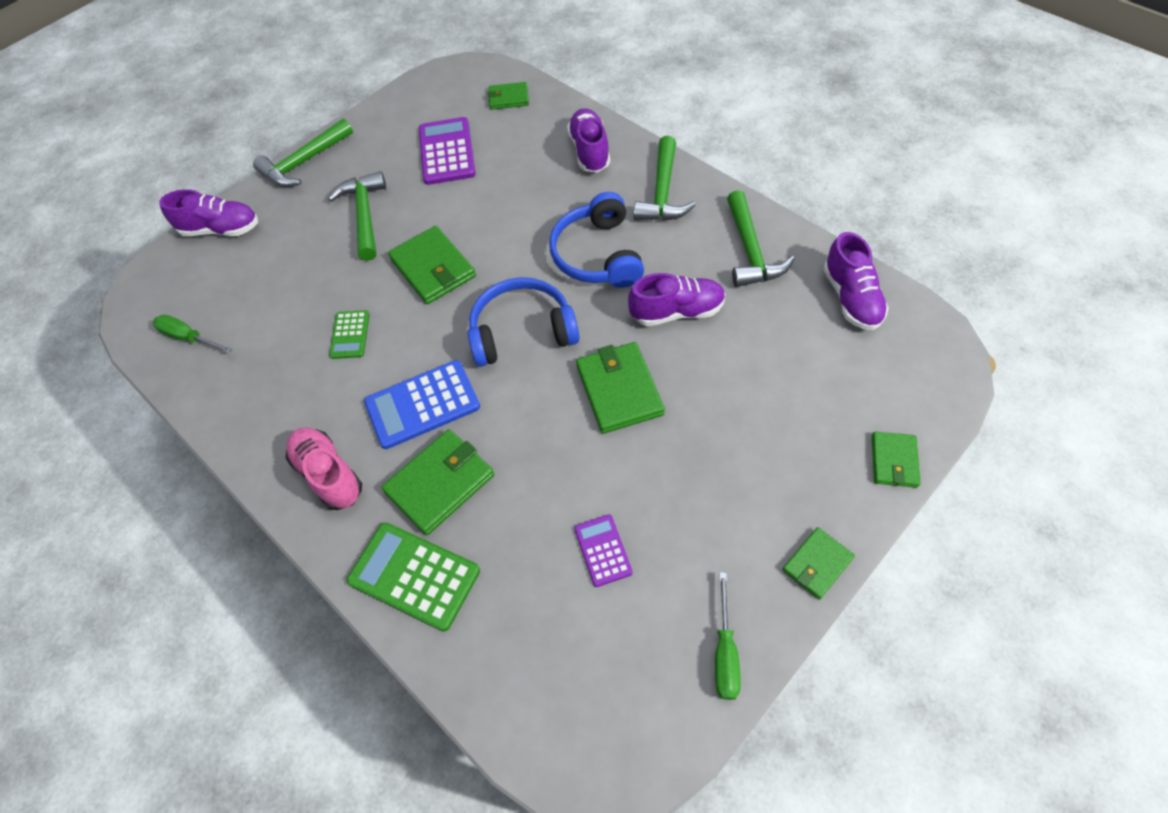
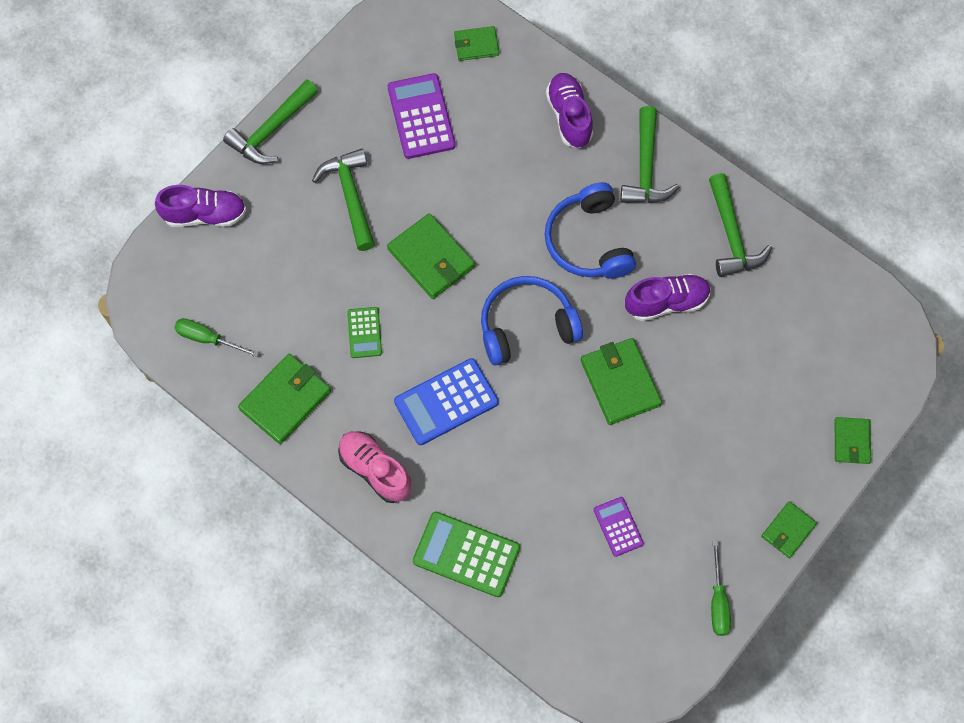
camera: 10 degrees left, 10 degrees up
(440, 483) = (474, 474): green wallet -> green wallet (285, 400)
(851, 298) = (822, 286): purple shoe -> none

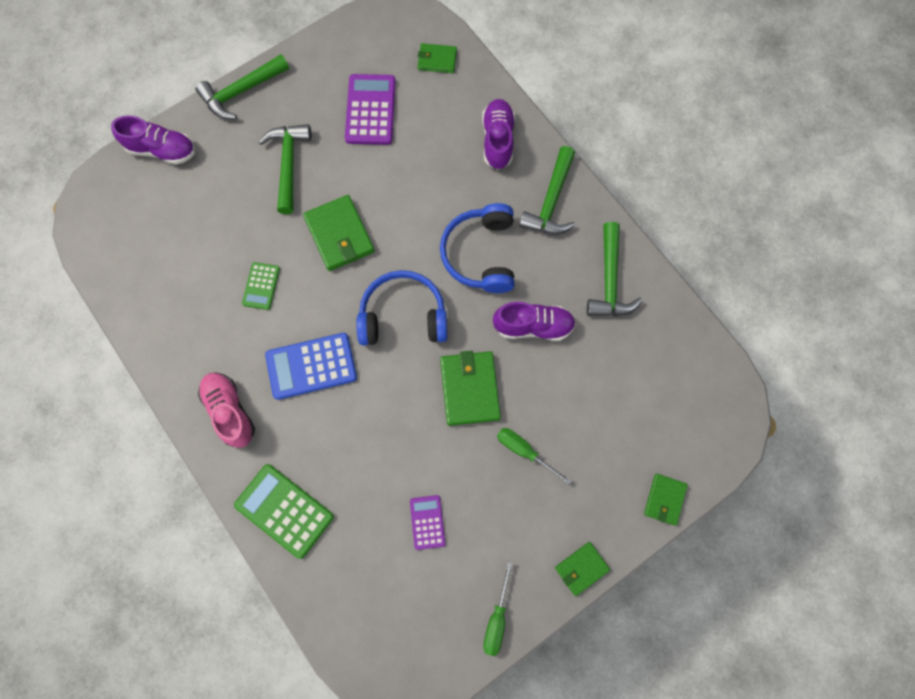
camera: 15 degrees right, 5 degrees up
(208, 339) = (127, 257): green screwdriver -> green screwdriver (524, 451)
(285, 400) = (174, 328): green wallet -> none

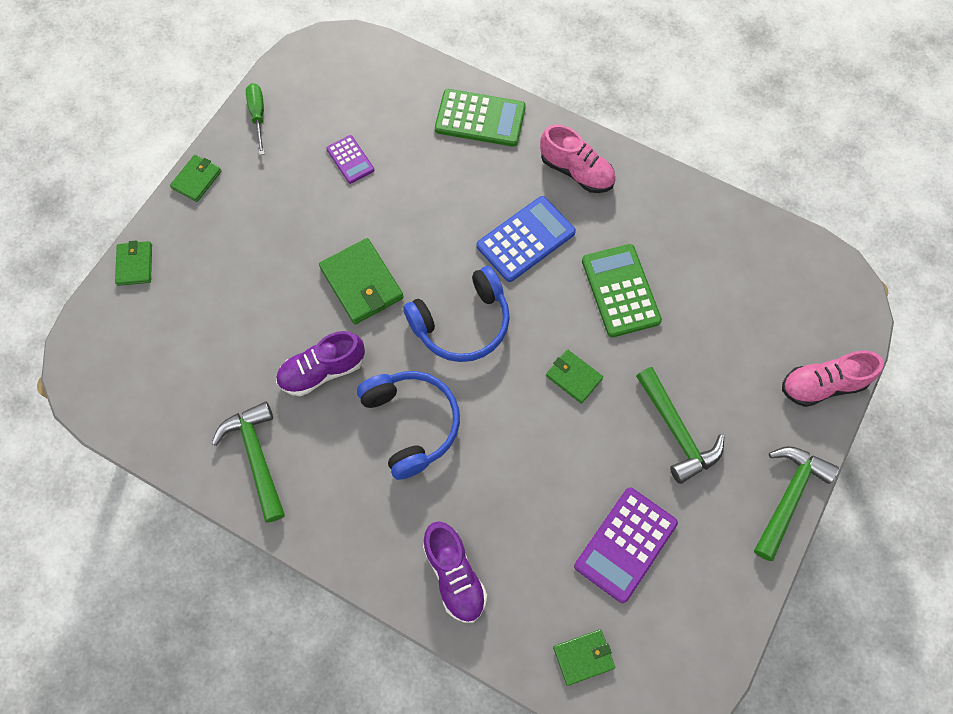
camera: 155 degrees right, 5 degrees down
(162, 150) = (822, 385): purple shoe -> pink shoe
(261, 286) = (620, 291): green calculator -> green calculator, size x1.76
(339, 235) = (573, 377): green wallet -> green wallet, size x0.60
(370, 110) = (625, 544): purple calculator -> purple calculator turned 60 degrees clockwise
(524, 451) = (285, 251): green screwdriver -> none
(551, 201) = (358, 523): green hammer -> none

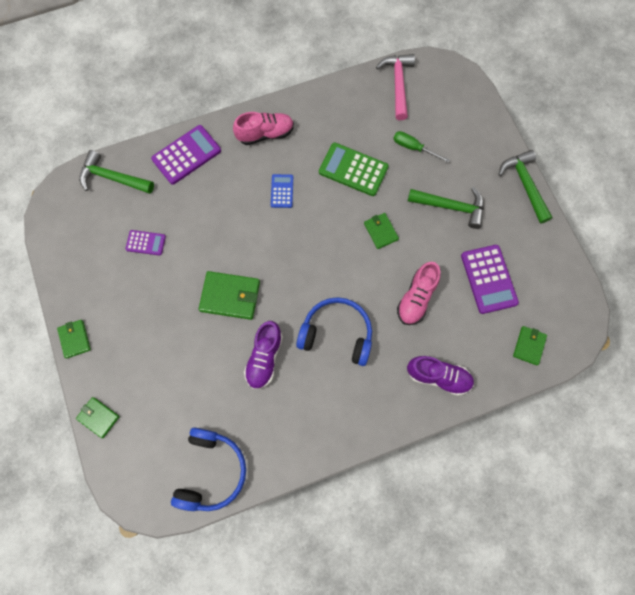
camera: 50 degrees left, 5 degrees up
(256, 456) = (285, 433): green hammer -> green hammer (112, 178)
(258, 116) = (65, 272): green screwdriver -> green screwdriver (413, 148)
(462, 323) = (302, 262): blue headphones -> blue headphones (211, 471)
(480, 119) = (186, 155): green calculator -> purple calculator
(526, 239) = (282, 191): blue calculator -> blue calculator, size x0.57
(573, 377) = (380, 231): green wallet -> green wallet turned 75 degrees clockwise
(773, 255) = (398, 84): none -> pink hammer
(822, 385) = (482, 122): pink shoe -> pink shoe (416, 298)

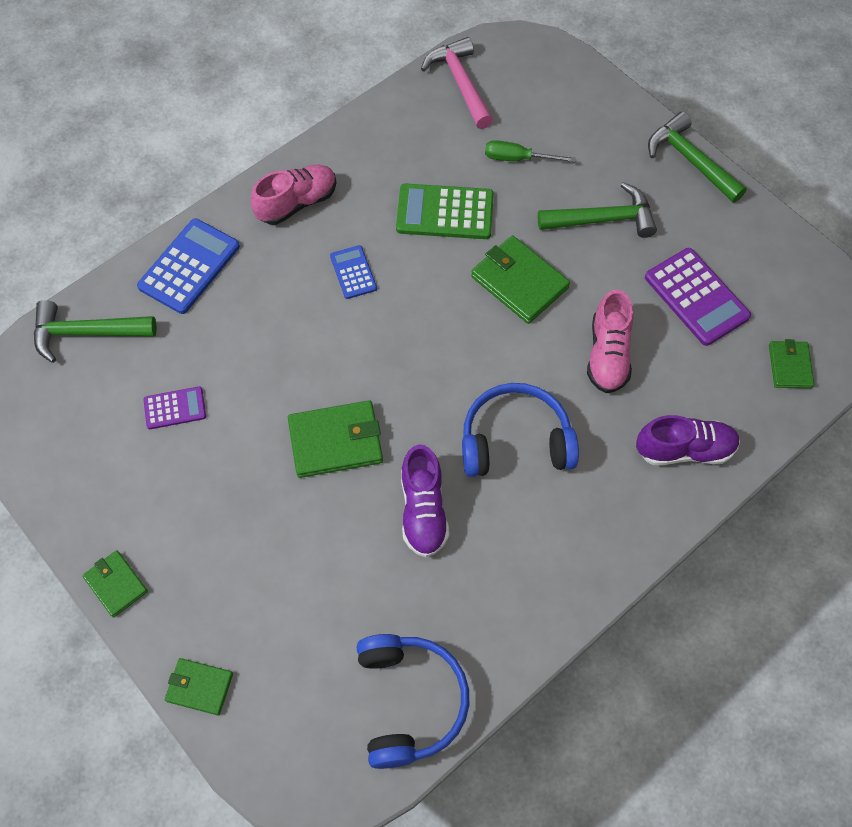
camera: 20 degrees left, 10 degrees down
(186, 155) = (189, 266): purple calculator -> blue calculator
(380, 231) = (519, 282): green wallet -> green wallet, size x1.67

